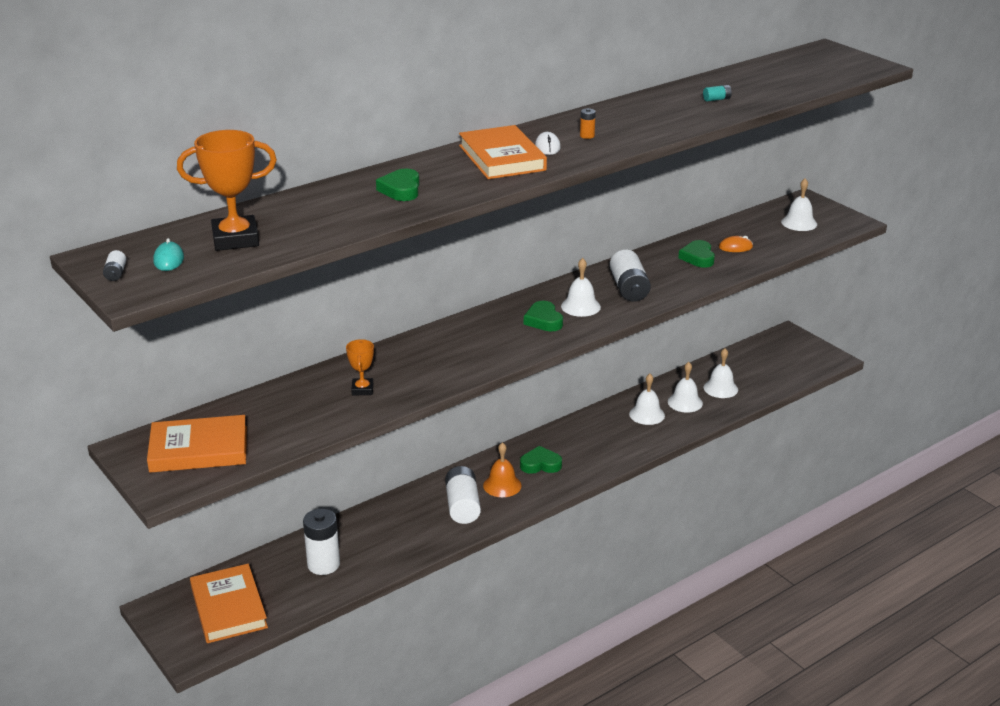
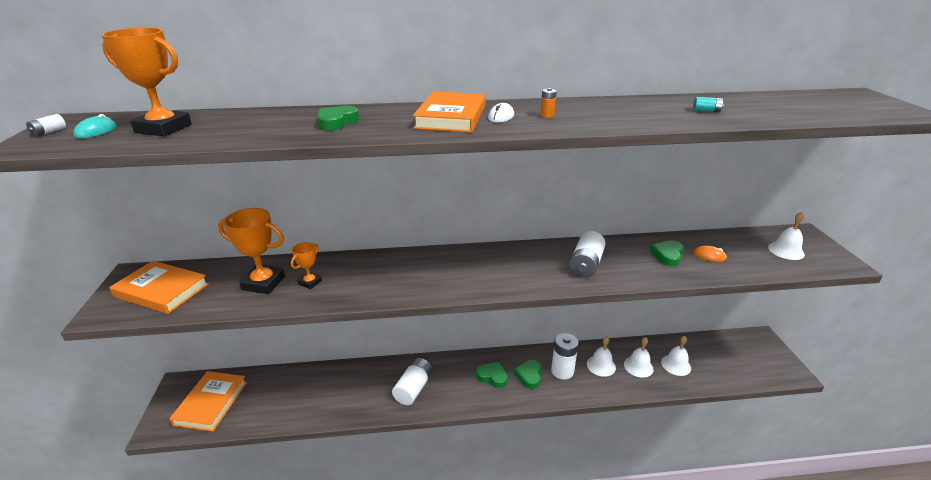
camera: 30 degrees right, 0 degrees up
(310, 406) = (263, 283): none -> orange trophy
(323, 564) = (291, 396): white battery -> white battery (562, 371)
(502, 485) = (453, 383): orange bell -> none
(543, 320) = (493, 270): green heart -> green heart (529, 376)
(580, 306) = (533, 267): white bell -> none

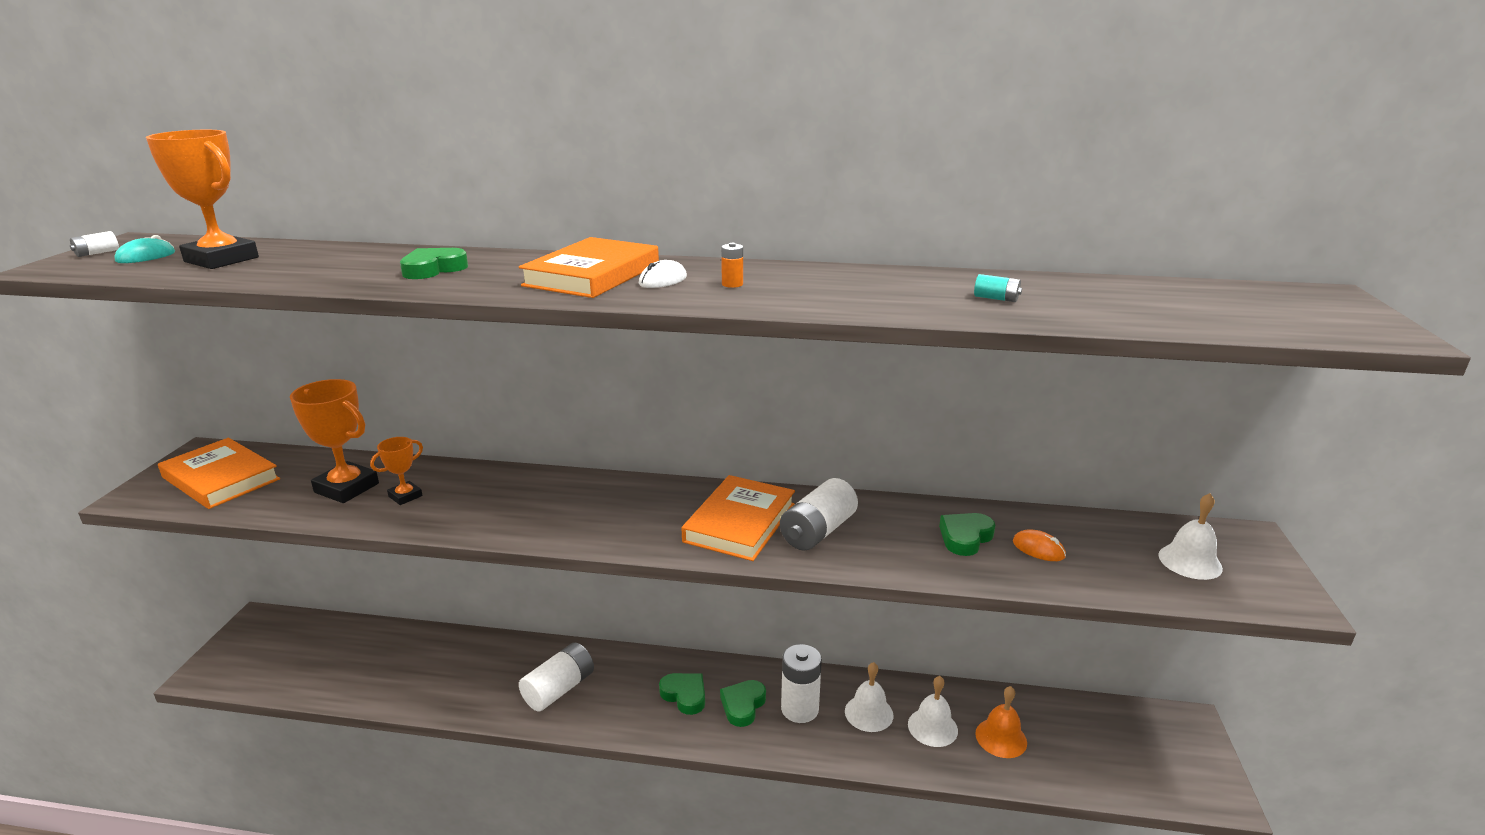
camera: 15 degrees right, 5 degrees down
(211, 403) = (283, 653): orange book -> orange book (740, 523)
(676, 365) = (1001, 738): white bell -> orange bell

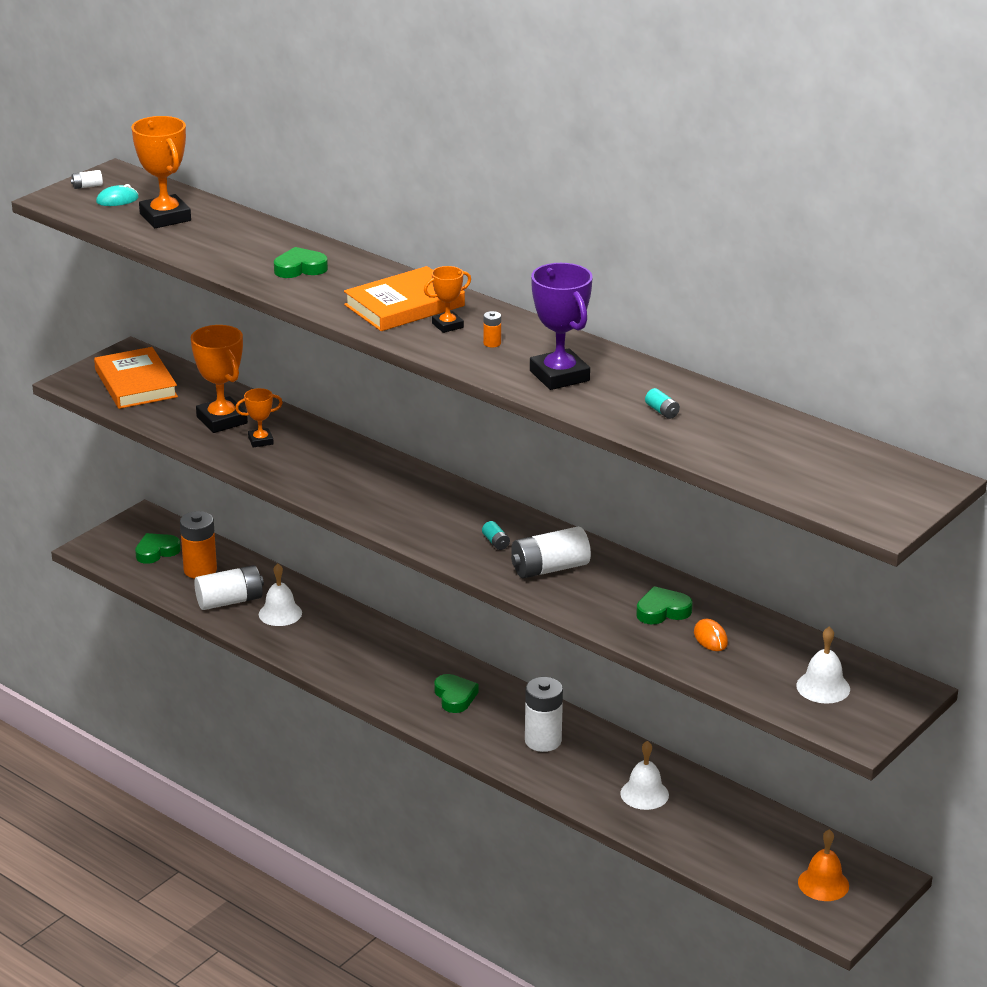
camera: 30 degrees right, 5 degrees up
(343, 655) = (200, 570): none -> orange battery
(559, 689) = (355, 656): white battery -> white battery (230, 601)
(663, 280) = (447, 325): white mouse -> orange trophy
(740, 523) = (496, 542): orange book -> turquoise battery
(743, 705) = (497, 721): green heart -> green heart (156, 551)
(845, 294) = (559, 376): none -> purple trophy
(869, 713) = (599, 765): white bell -> white bell (280, 613)
(1001, 738) = (696, 822): orange bell -> orange bell (823, 884)

